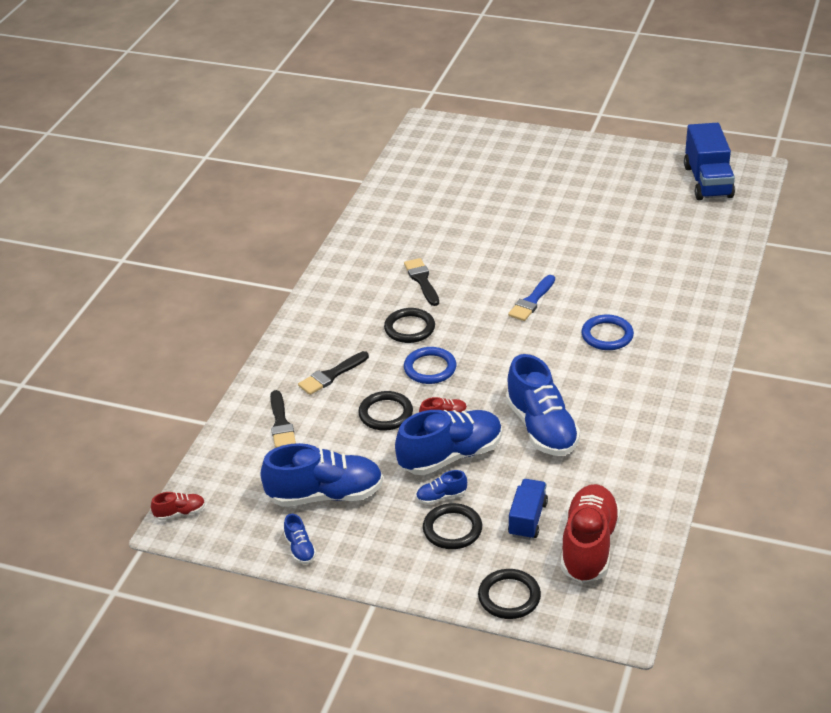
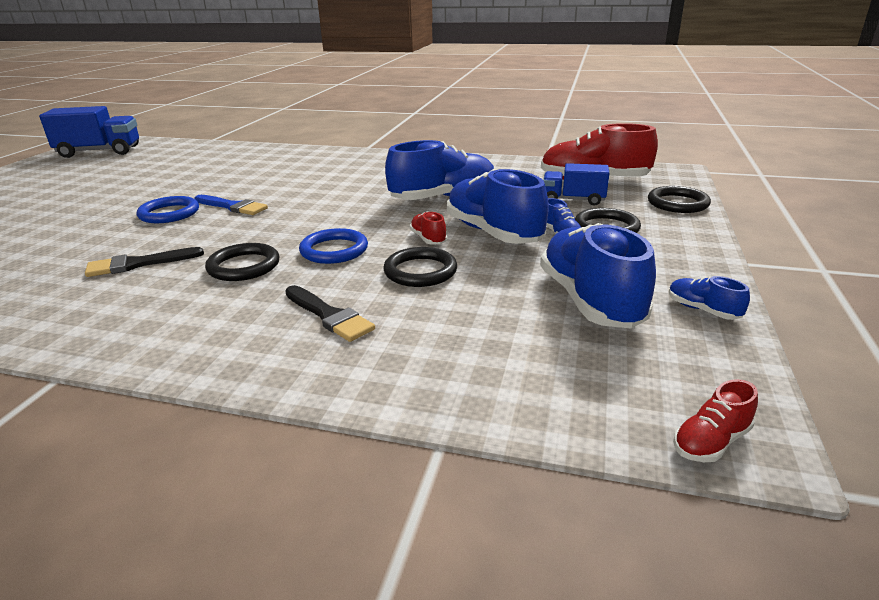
camera: 95 degrees left, 10 degrees down
(180, 513) = (711, 442): red shoe -> red shoe turned 105 degrees counterclockwise
(281, 424) = (444, 351): black brush -> none
(300, 549) = (702, 310): blue shoe -> blue shoe turned 105 degrees counterclockwise
(607, 335) = (309, 179): blue ring -> blue ring (169, 213)

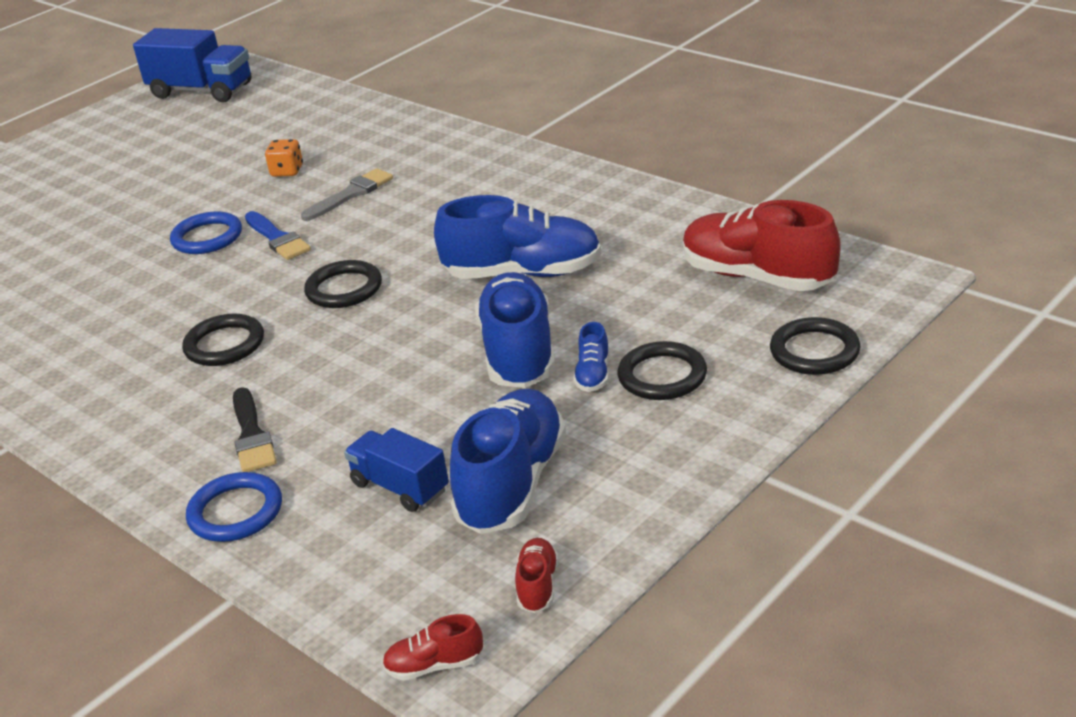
camera: 30 degrees right, 5 degrees up
(138, 264) = (135, 317): black brush -> none
(207, 177) = (287, 171): none -> orange dice
(270, 181) = (351, 194): none -> grey brush
(334, 250) = (326, 341): blue ring -> blue ring (235, 512)
(420, 271) = (384, 396): black ring -> black ring (344, 289)
(428, 239) = (437, 346): red shoe -> red shoe (537, 586)
(573, 200) = (682, 313): blue truck -> blue truck (400, 487)
(702, 310) = (613, 530): blue shoe -> none

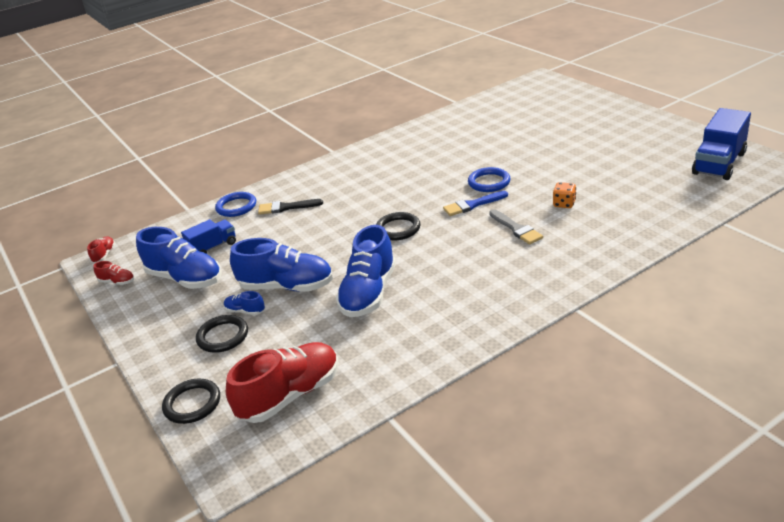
camera: 105 degrees right, 0 degrees up
(224, 345) = (369, 195): black ring -> none

